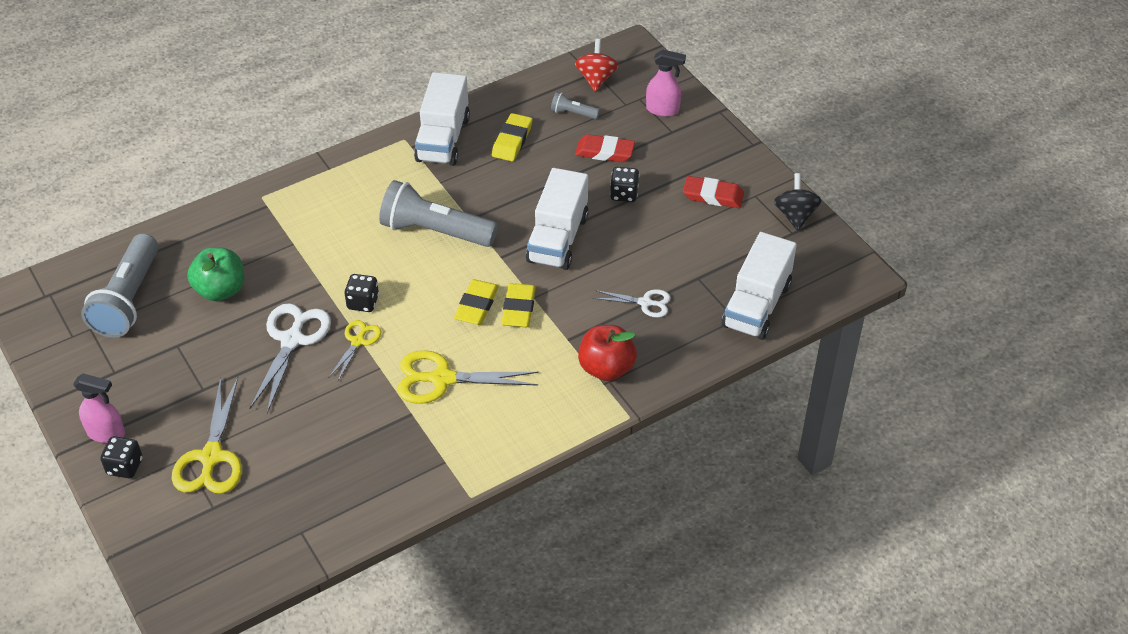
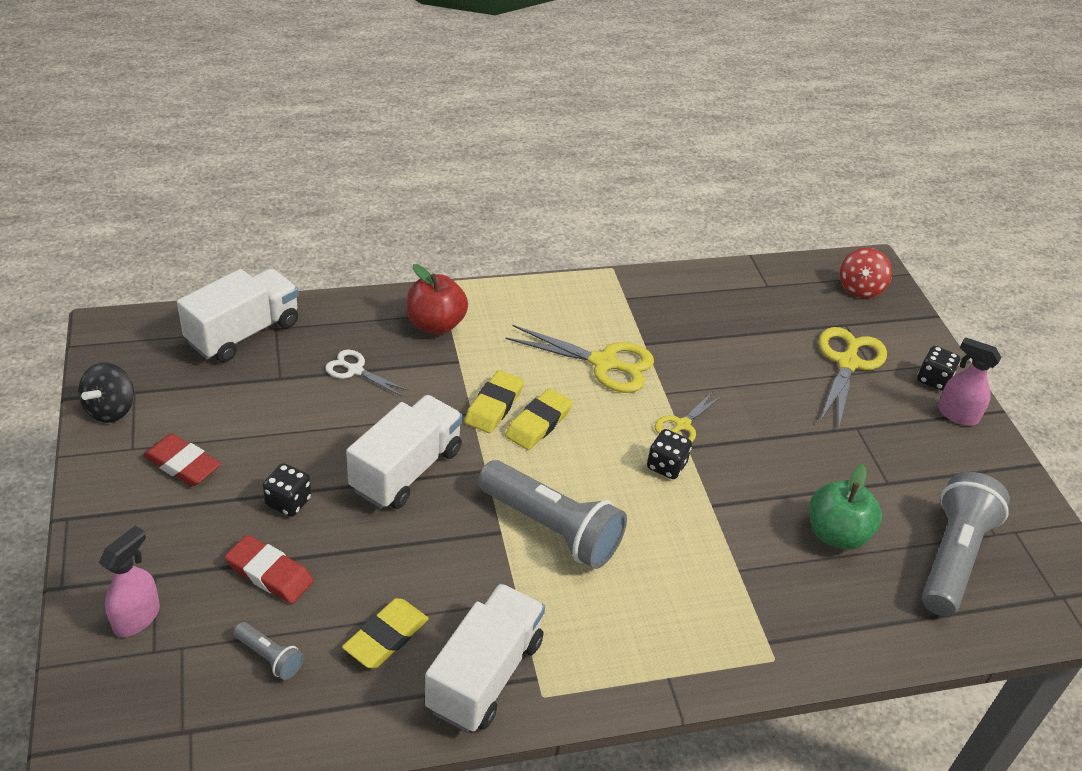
camera: 165 degrees left, 5 degrees down
(292, 340) = (755, 448): white scissors -> none
(596, 79) = (190, 715): red spinning top -> red spinning top (860, 288)
(663, 110) = (137, 617): pink spray bottle -> pink spray bottle turned 90 degrees clockwise

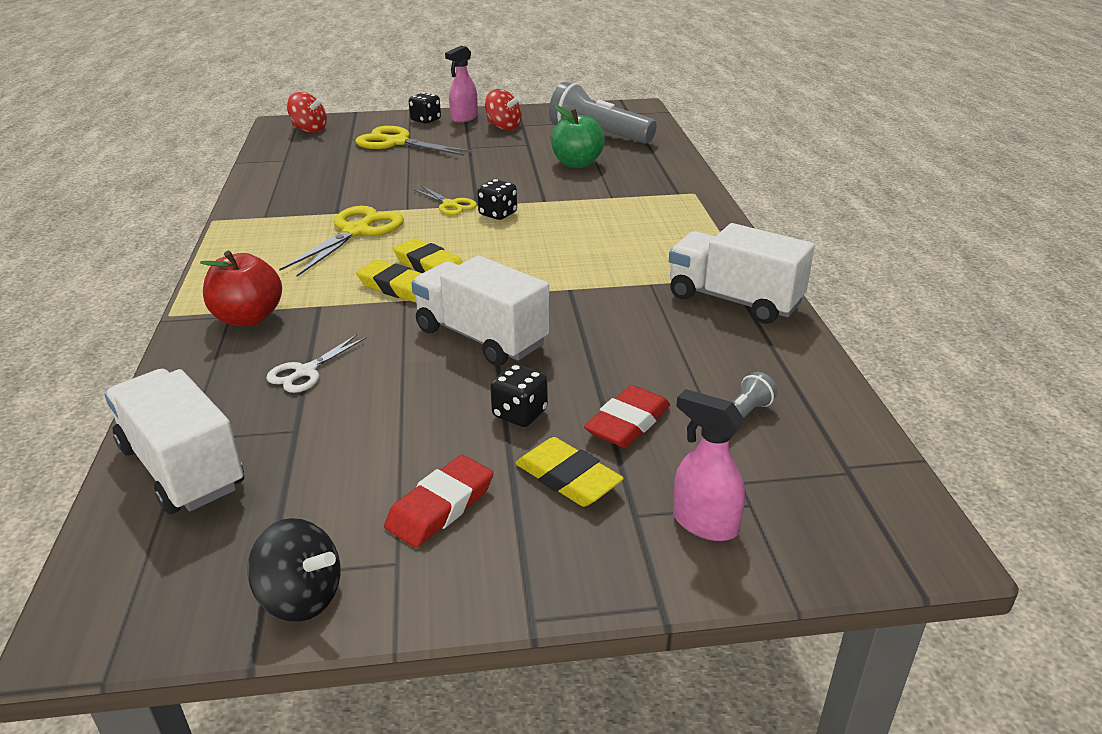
camera: 80 degrees left, 10 degrees down
(386, 637) = (702, 348): yellow eraser -> yellow eraser (568, 478)
(552, 528) = (566, 265): grey flashlight -> none
(940, 455) = (503, 127): none -> red spinning top

